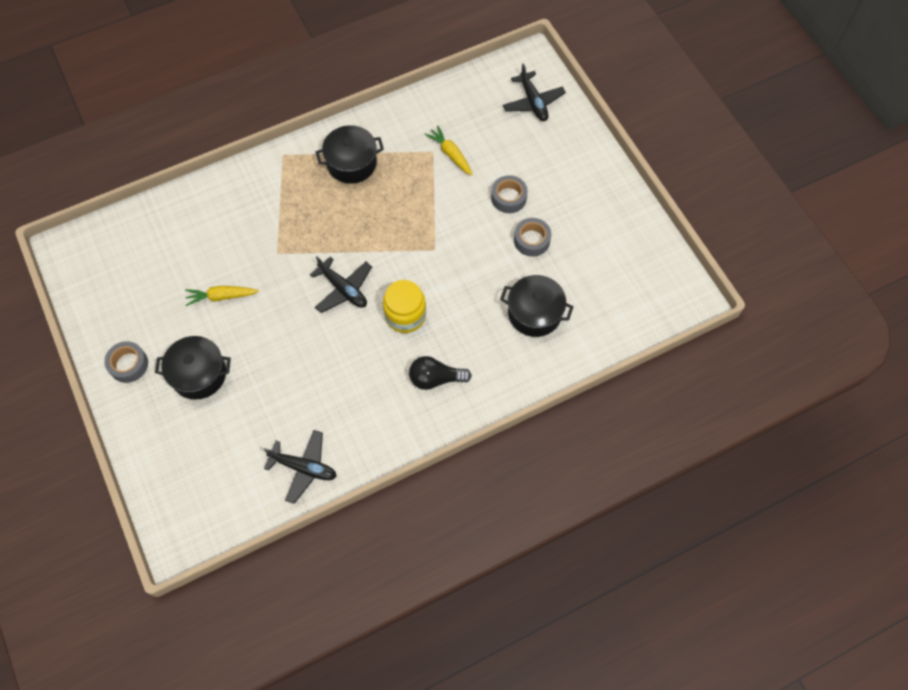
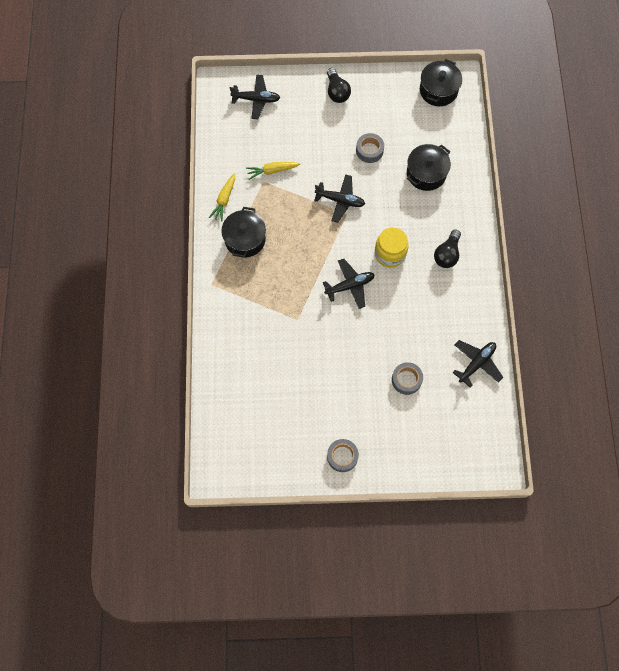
camera: 65 degrees left, 5 degrees up
(199, 374) = (373, 409): black pot -> black pot (438, 90)
(221, 296) = (316, 371): yellow carrot -> yellow carrot (224, 199)
(448, 236) = (340, 200): none -> black plane
(508, 197) = (328, 150): grey tape -> grey tape (406, 380)
(591, 176) = (337, 92): none -> black light bulb

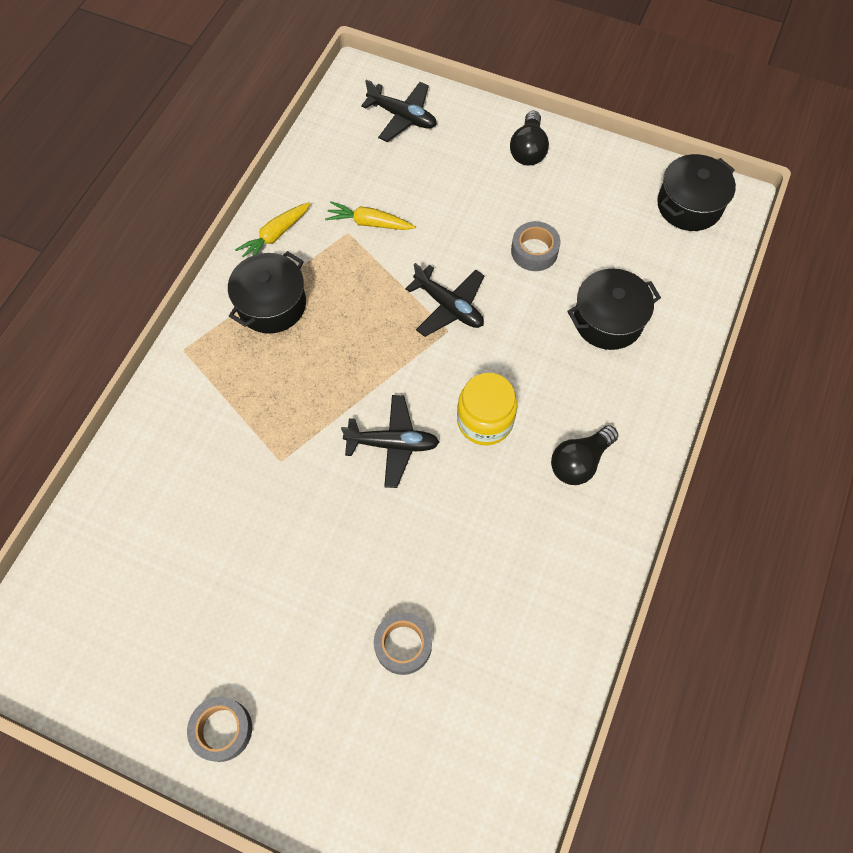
camera: 25 degrees right, 5 degrees down
(476, 363) = (540, 673): black plane -> none

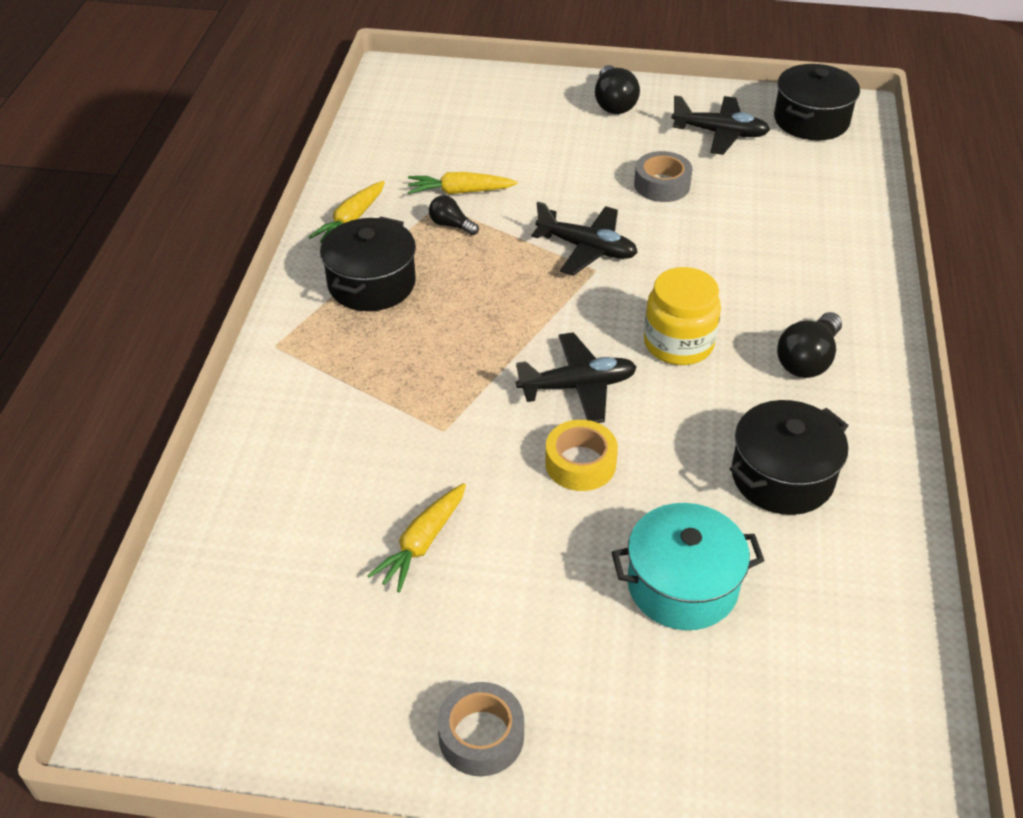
camera: 15 degrees left, 20 degrees down
(233, 559) = (422, 543): none -> yellow carrot
(351, 257) = (451, 225): none -> black light bulb
(369, 517) = (580, 463): none -> yellow tape
(402, 117) = (459, 98): black plane -> black plane (720, 133)
(403, 645) = (682, 585): grey tape -> turquoise pot
(608, 320) = (774, 229): black pot -> black pot (782, 476)

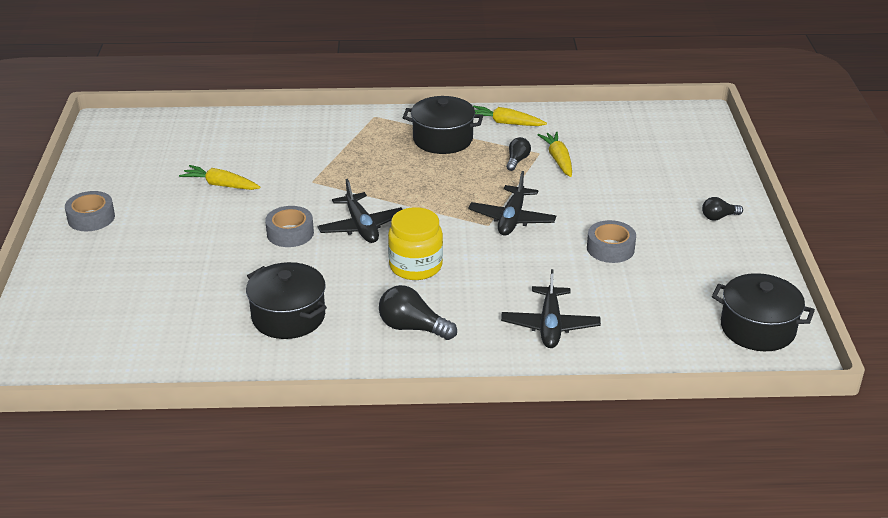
camera: 80 degrees right, 10 degrees down
(580, 463) = (290, 233): yellow tape -> grey tape
(613, 103) = (718, 217): black light bulb -> black light bulb, size x0.60
(682, 585) = (192, 278): turquoise pot -> none
(720, 133) = (704, 275): black plane -> black plane (550, 325)

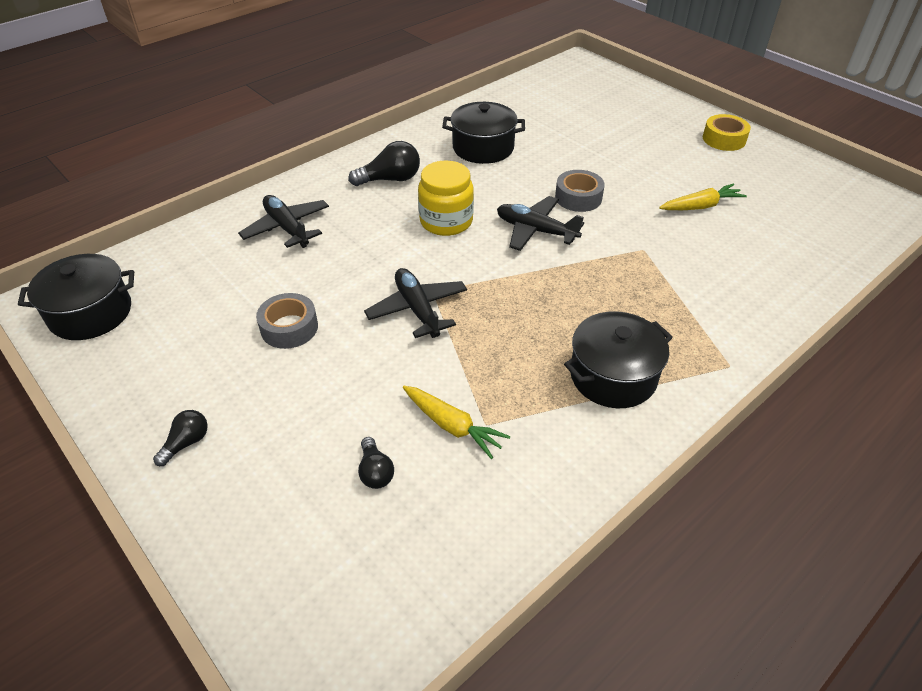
camera: 140 degrees right, 10 degrees up
(91, 218) = (724, 139): grey tape -> yellow tape
(506, 123) = (582, 455): yellow carrot -> none
(517, 160) = (496, 394): black light bulb -> black light bulb (375, 472)

